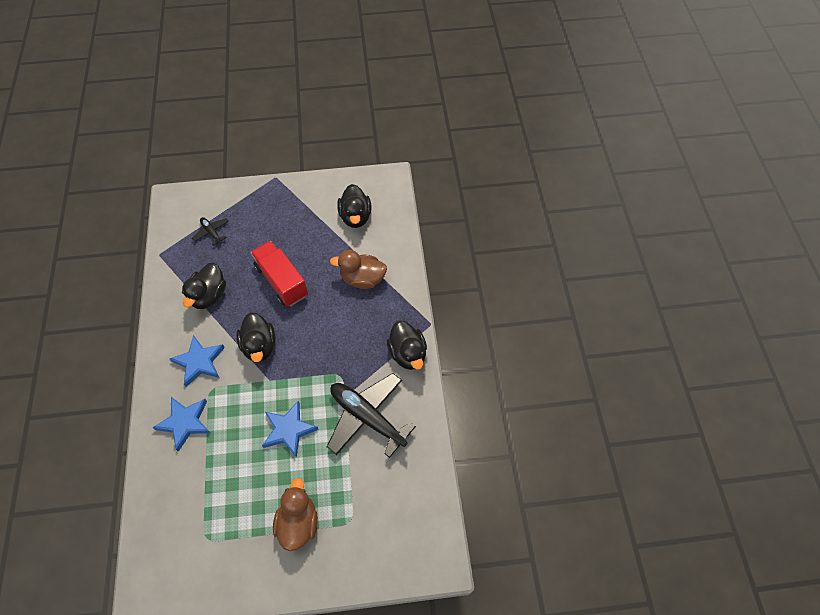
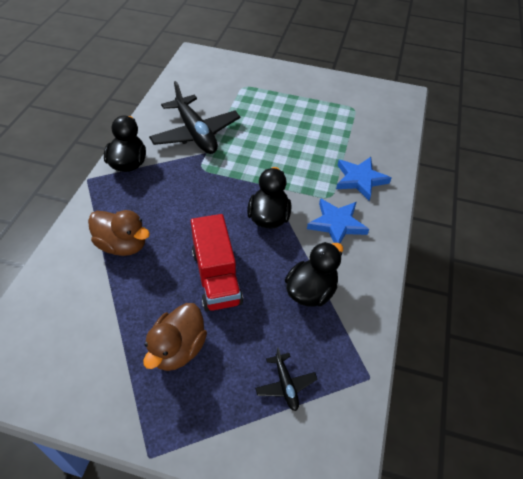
camera: 160 degrees left, 10 degrees down
(289, 430) = (267, 146): blue star -> none
(298, 523) = (282, 96): brown duck -> brown duck (178, 349)
(355, 217) = (75, 329): black duck -> none

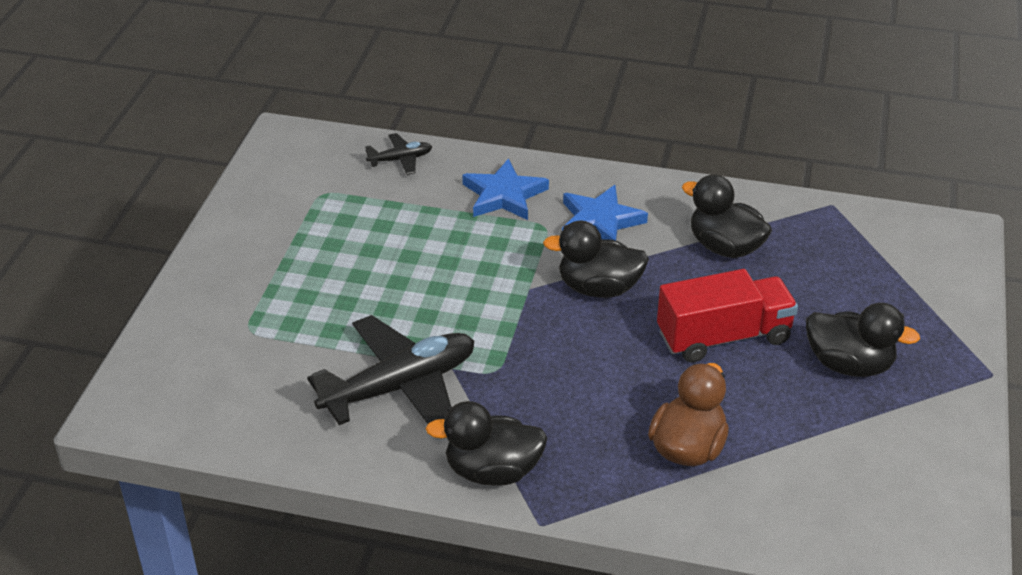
camera: 90 degrees left, 10 degrees down
(178, 349) = (849, 364): brown duck -> black duck
(285, 385) = (865, 269): black plane -> black plane (400, 159)

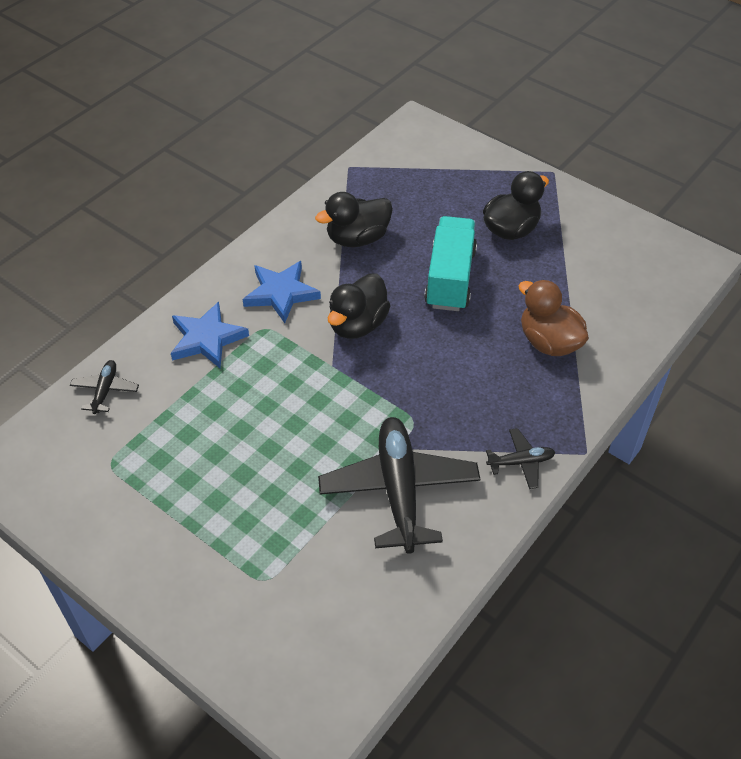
camera: 65 degrees left, 10 degrees up
(492, 471) = (521, 462): black duck -> black plane
(723, 337) = (450, 278): red truck -> turquoise truck

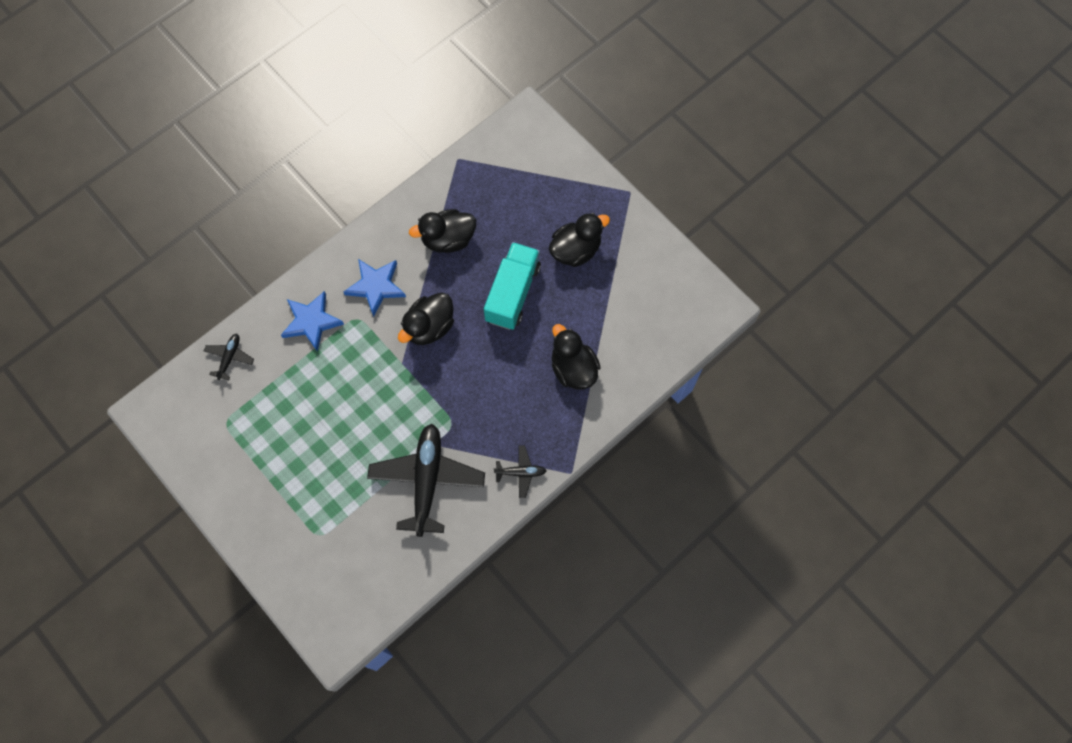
camera: 10 degrees right, 20 degrees up
(549, 342) = (573, 369): brown duck -> black duck

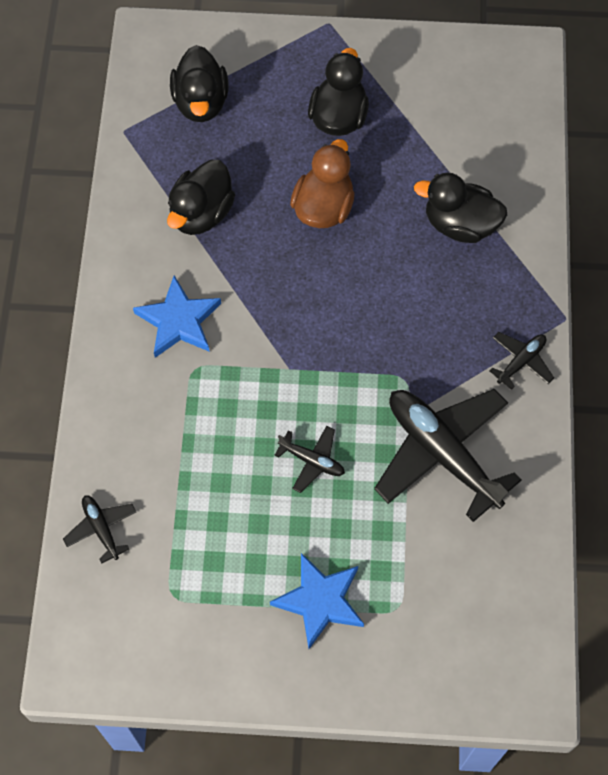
camera: 45 degrees left, 5 degrees down
(311, 322) = (150, 414): blue star -> blue star (320, 601)
(360, 421) = (312, 461): none -> black plane
(429, 327) = (278, 311): black duck -> black duck (201, 102)
(512, 293) = (323, 207): turquoise truck -> brown duck

